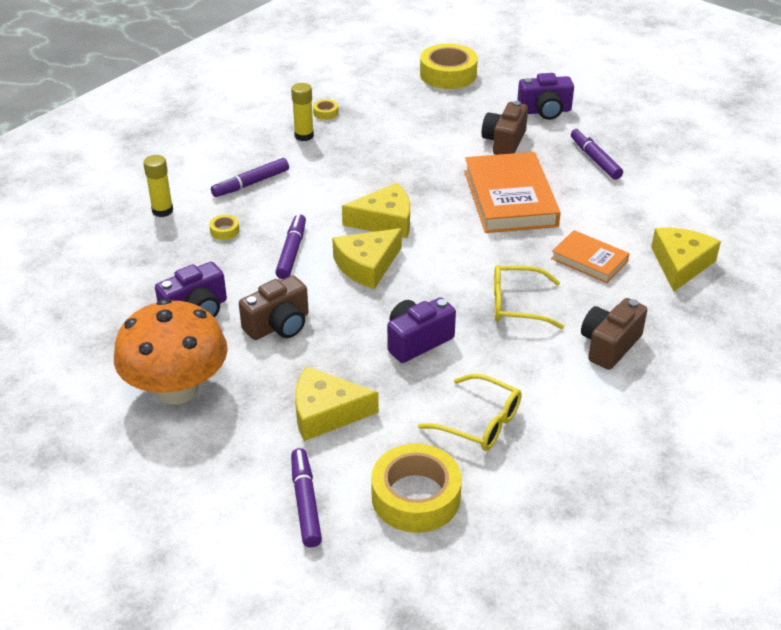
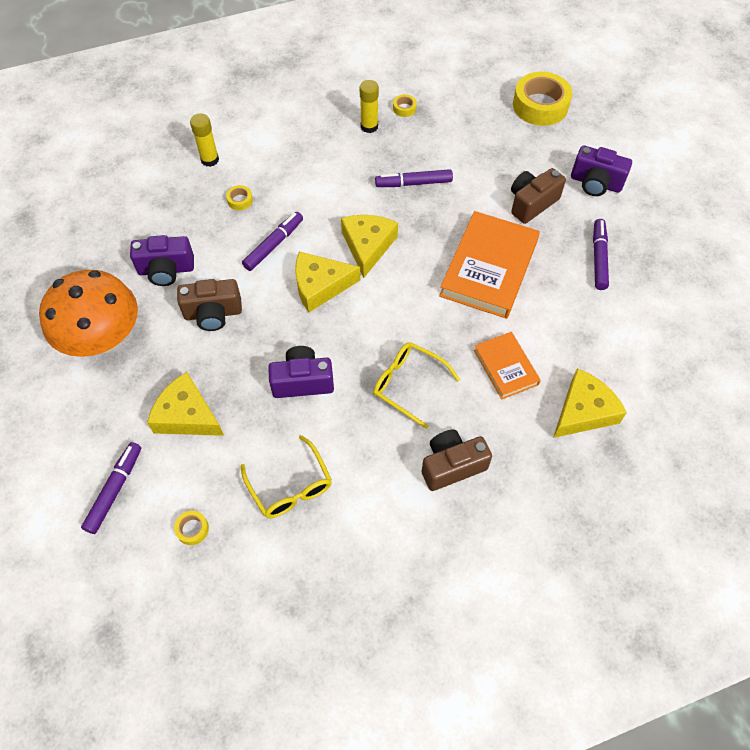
camera: 30 degrees right, 20 degrees up
(251, 183) = (293, 160): purple marker -> purple marker (413, 183)
(385, 221) = (368, 246): yellow cheese -> yellow cheese turned 105 degrees counterclockwise
(416, 497) = (192, 529): yellow tape -> yellow tape, size x0.42

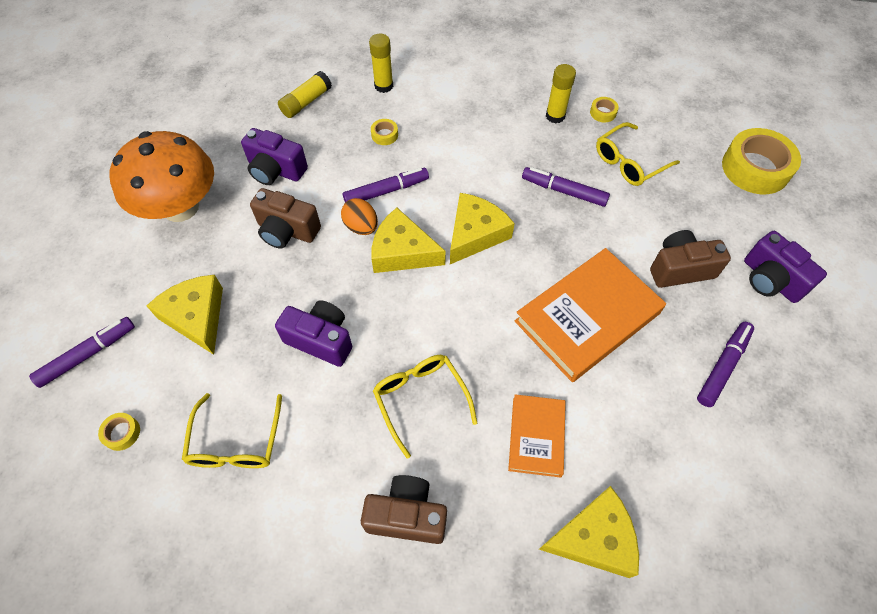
camera: 30 degrees right, 0 degrees up
(150, 202) = (306, 102): none -> yellow glue stick
(273, 282) = (361, 227): none -> orange egg
(448, 139) = (629, 162): none -> yellow glasses

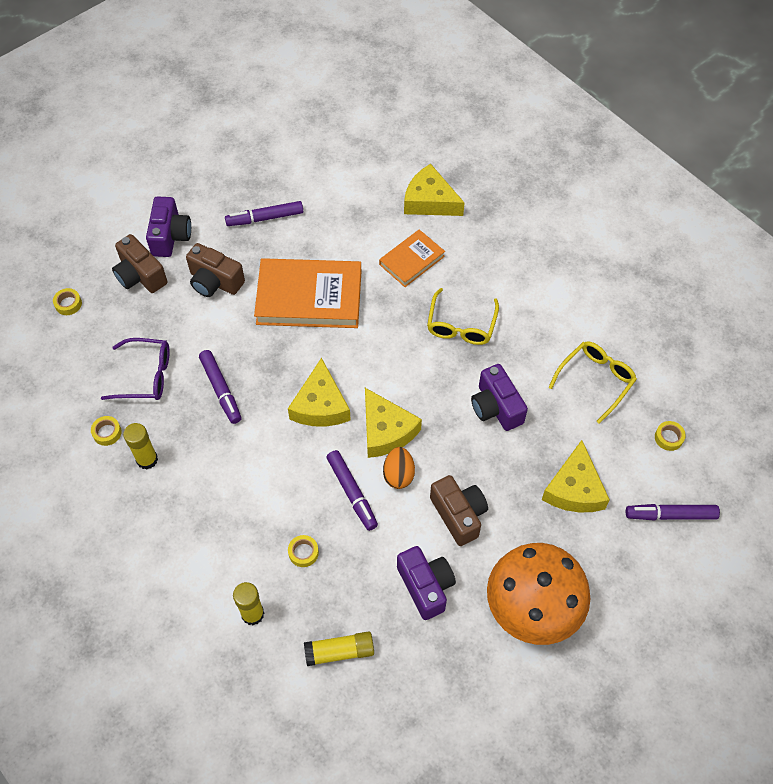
camera: 140 degrees left, 0 degrees up
(386, 191) = (352, 493): purple marker -> purple marker turned 135 degrees counterclockwise
(407, 515) = (520, 275): brown camera -> brown camera (140, 276)
(475, 234) = (320, 405): yellow cheese -> yellow cheese turned 75 degrees counterclockwise
(629, 162) = (145, 375): yellow glasses -> purple glasses
(755, 168) = (68, 304): yellow tape -> yellow tape, size x0.42

